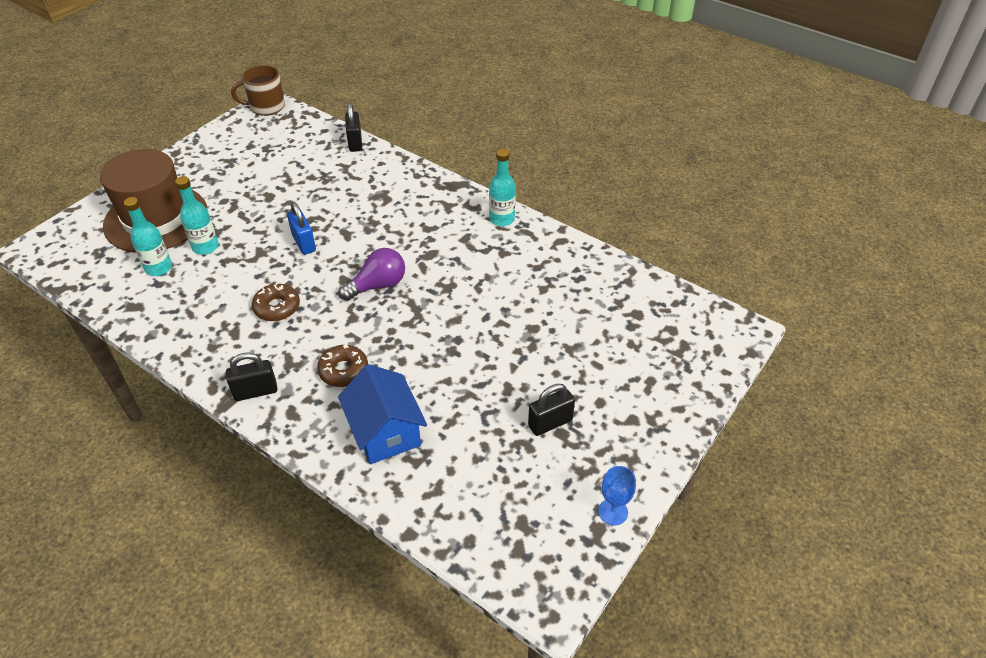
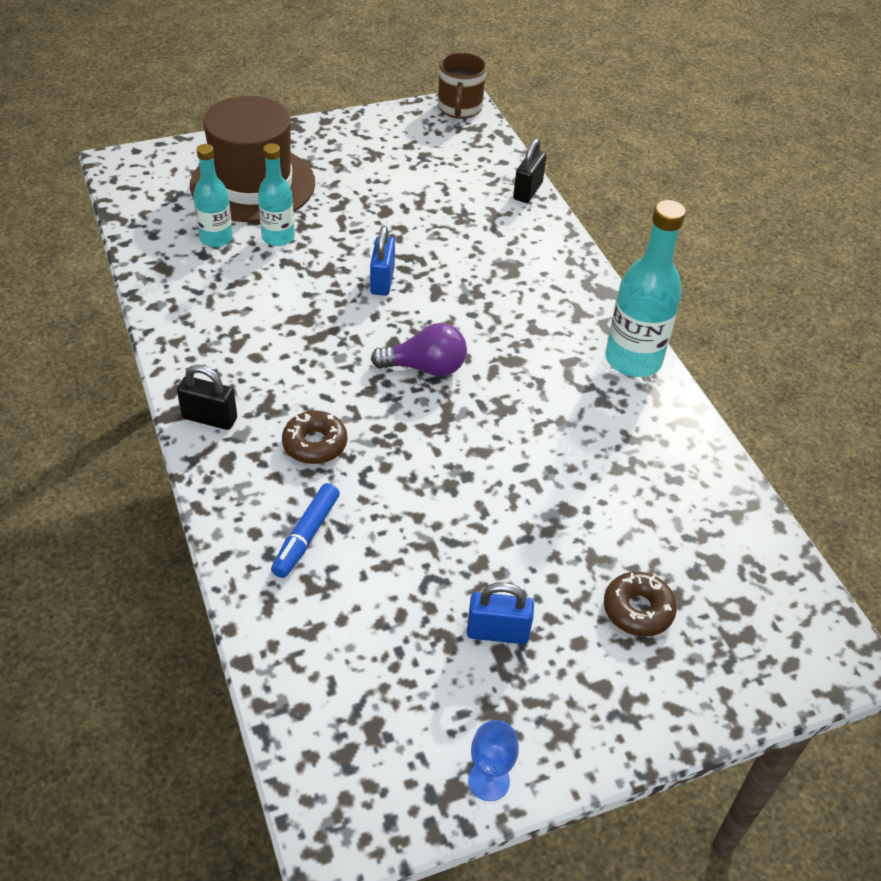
camera: 30 degrees right, 0 degrees up
(266, 107) = (459, 108): brown mug -> brown mug turned 105 degrees counterclockwise
(277, 307) = (300, 338): brown donut -> brown donut (638, 610)
(385, 432) = (306, 536): blue house -> blue marker
(502, 219) = (633, 360): turquoise bottle -> turquoise bottle, size x1.62
(550, 423) = (497, 632): black padlock -> blue padlock

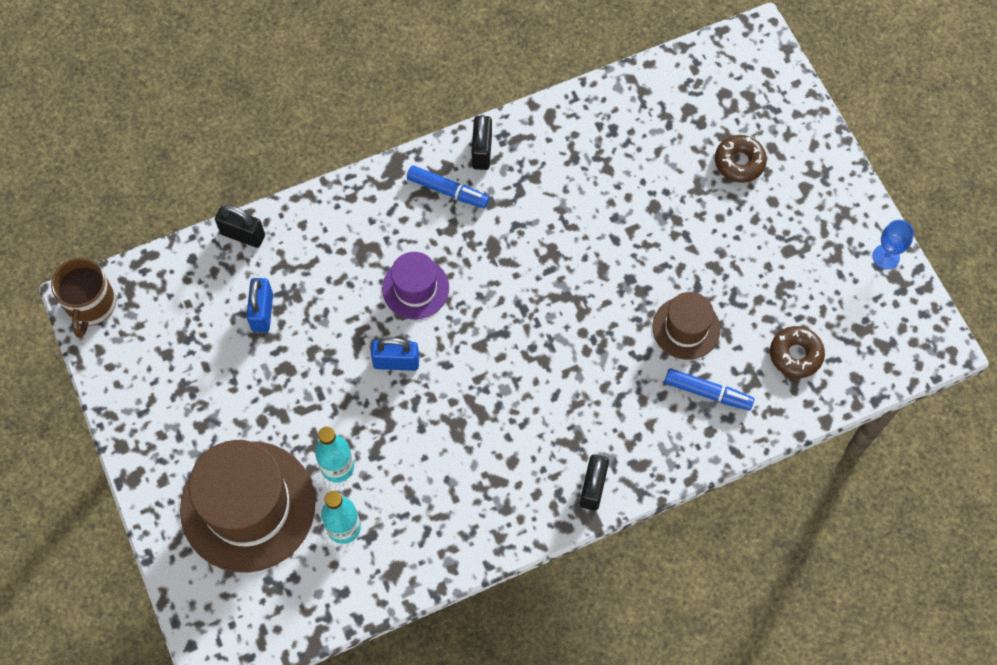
camera: 90 degrees left, 20 degrees up
(315, 444) = (611, 398): brown donut -> brown donut (795, 355)
(396, 524) = (686, 328): none -> brown hat
(425, 367) = (510, 316): purple light bulb -> none
(459, 108) = (91, 305): brown mug -> brown mug turned 90 degrees clockwise
(464, 299) = (415, 288): none -> purple hat
(497, 632) = (773, 253): blue padlock -> blue padlock (262, 312)
(581, 330) = (447, 191): none -> blue marker
(633, 360) = (482, 151): turquoise bottle -> black padlock

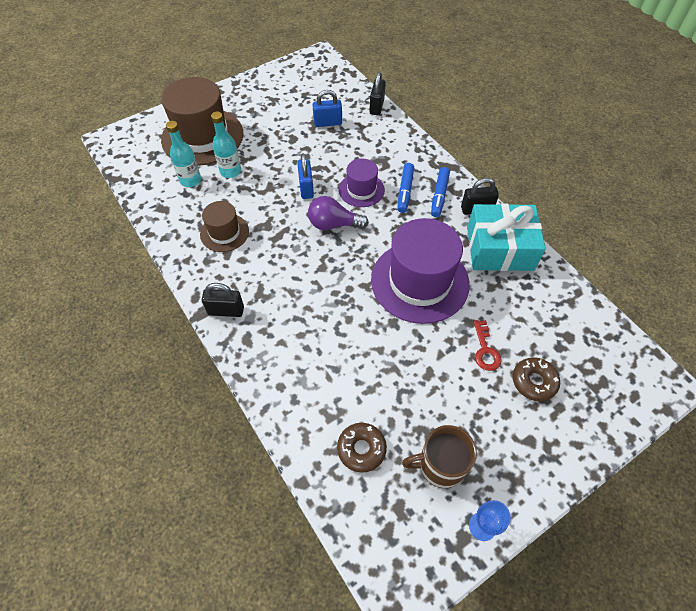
camera: 80 degrees right, 10 degrees down
(91, 305) = (317, 58): brown mug -> brown mug (440, 465)
(472, 335) = (333, 224): none -> purple light bulb
(551, 143) = (500, 248): none -> turquoise gift
(586, 247) = (419, 281): none -> purple hat
(686, 328) = (368, 358): brown hat -> brown hat (224, 232)
(693, 200) = (485, 350): none -> red key
(707, 392) = (314, 381): blue marker -> blue marker (405, 191)

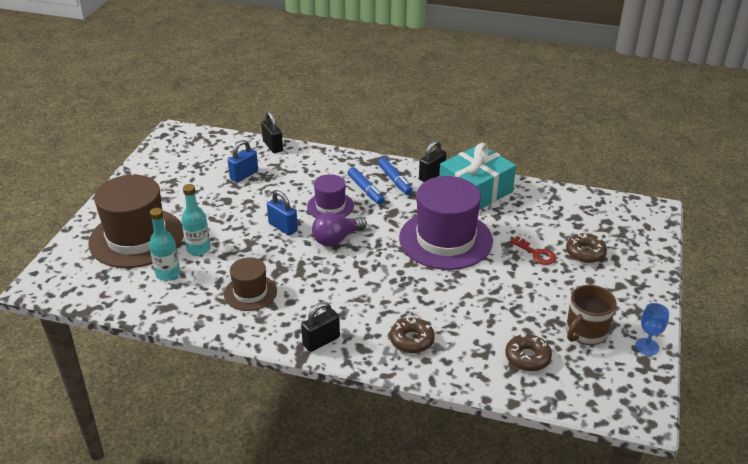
camera: 40 degrees left, 20 degrees down
(289, 359) = (411, 340): none -> brown donut

